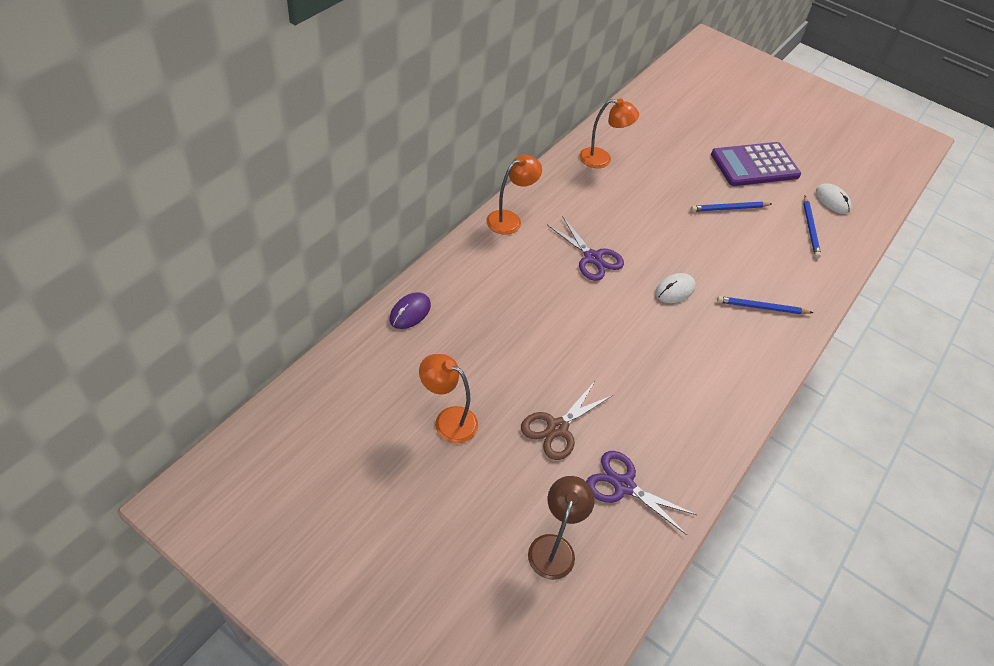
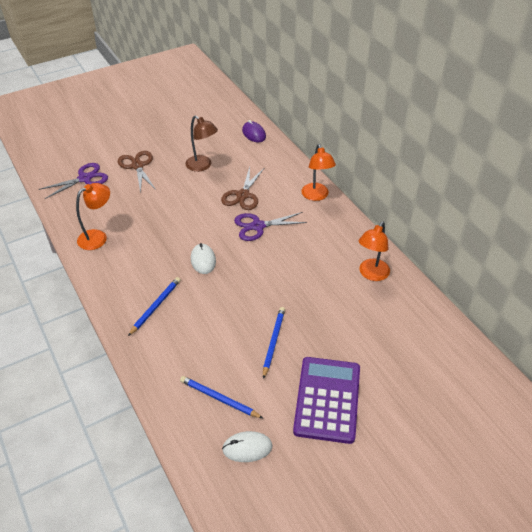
camera: 120 degrees right, 5 degrees down
(448, 420) = (172, 130): orange lamp -> orange lamp (98, 237)
(548, 286) = (242, 195): none -> brown scissors
(554, 547) = (76, 144): brown lamp -> brown lamp (202, 166)

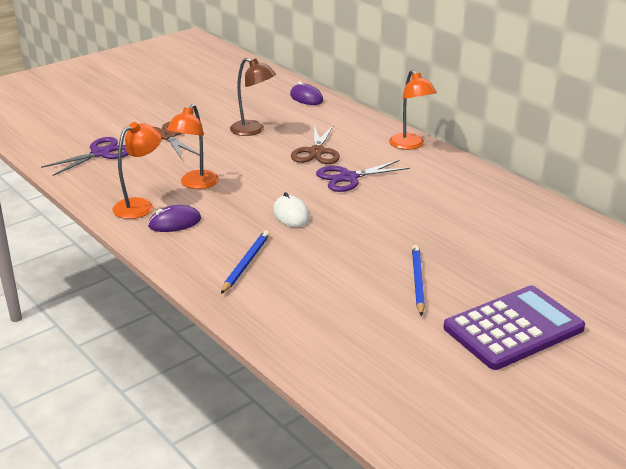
camera: 10 degrees left, 15 degrees down
(117, 258) = (174, 222): none -> purple mouse
(219, 398) = (370, 343): blue pencil -> none
(247, 448) = (430, 388): white mouse -> none
(327, 399) = (513, 328): purple calculator -> purple calculator turned 60 degrees clockwise
(371, 274) = (512, 208): orange lamp -> orange lamp (195, 184)

